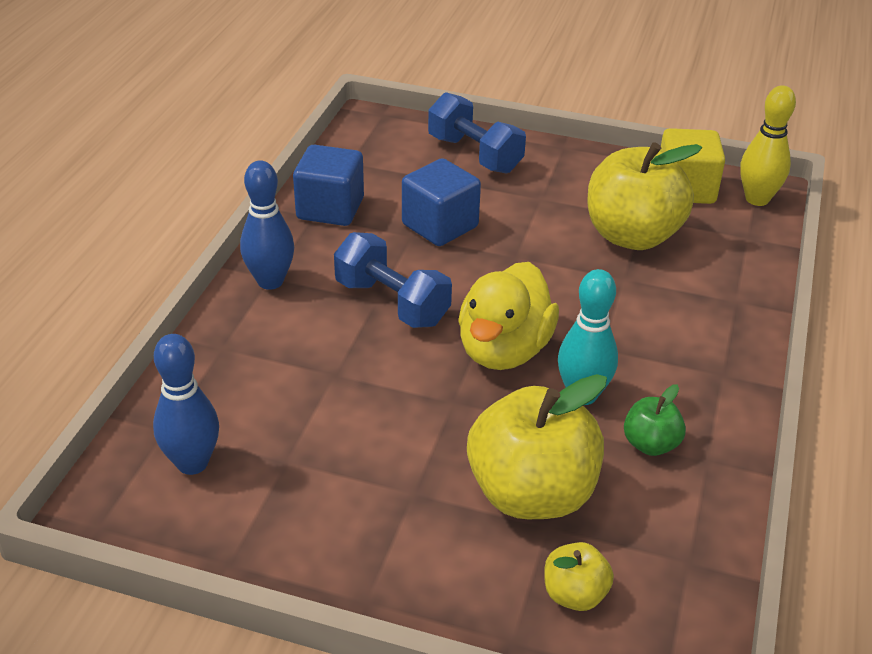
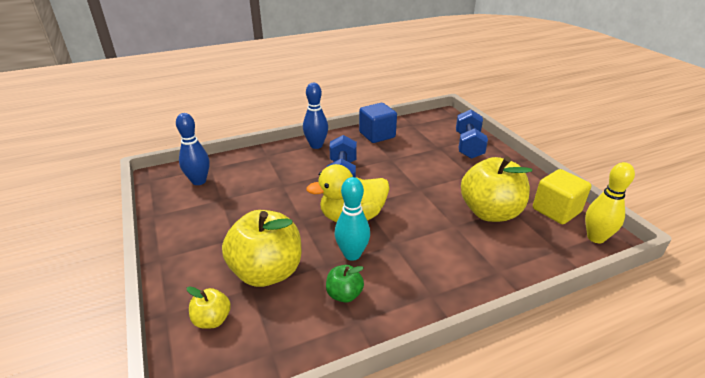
camera: 50 degrees right, 5 degrees down
(440, 226) = (407, 161): blue cube -> none

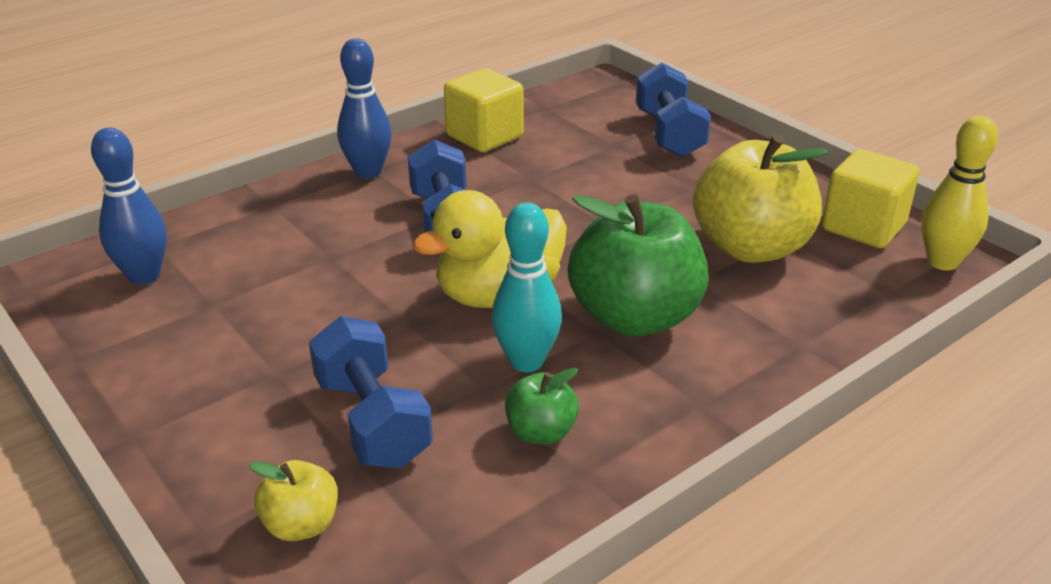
camera: 15 degrees left, 0 degrees up
(267, 272) = (372, 421): yellow apple -> blue dumbbell
(377, 135) = (484, 136): blue cube -> yellow cube
(415, 240) = (635, 317): none -> green apple

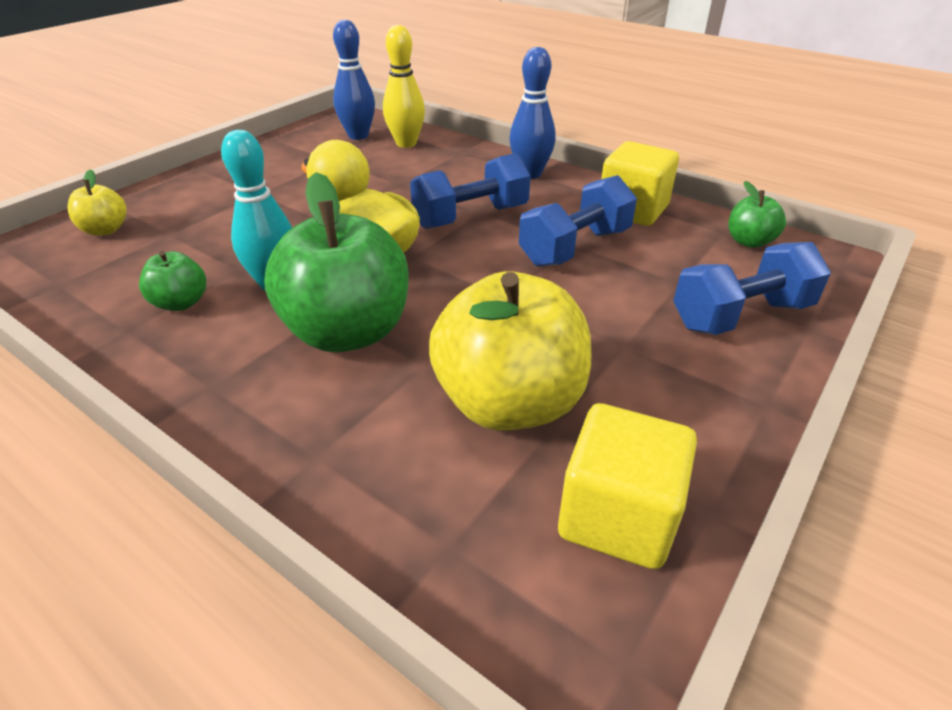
camera: 75 degrees right, 5 degrees up
(372, 421) = (204, 234): blue dumbbell -> blue dumbbell (575, 247)
(567, 102) = (749, 241): none -> green apple
(942, 262) = (560, 625): yellow bowling pin -> yellow bowling pin (406, 143)

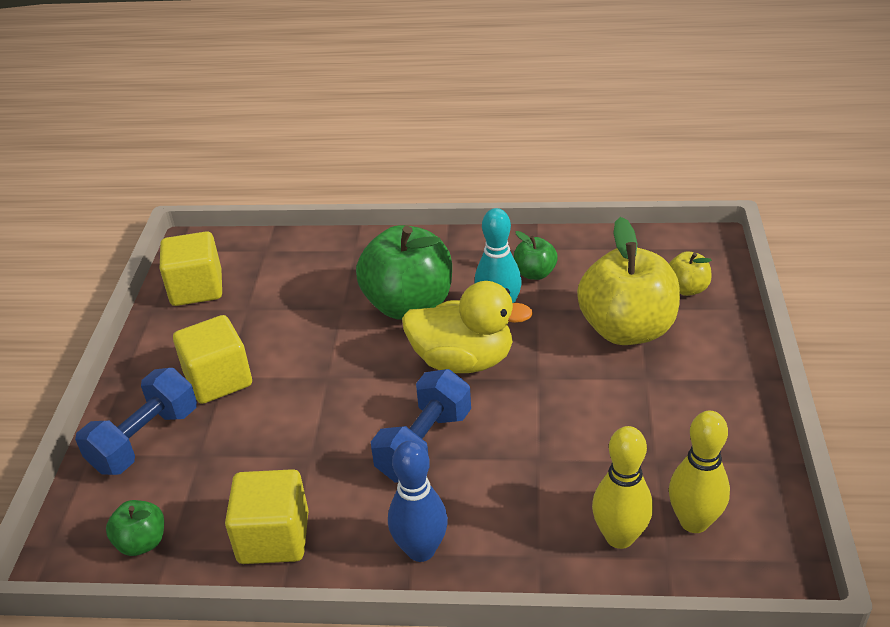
camera: 150 degrees right, 0 degrees up
(358, 136) = (694, 521): blue bowling pin -> yellow bowling pin
(509, 402) = (278, 311): yellow apple -> yellow apple (627, 329)
(575, 247) = (304, 452): blue dumbbell -> none
(634, 344) = (218, 380): none -> yellow cube

